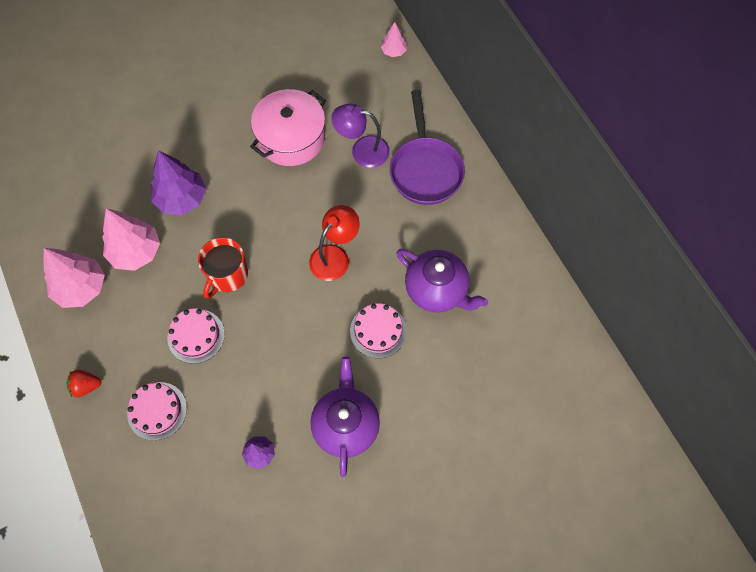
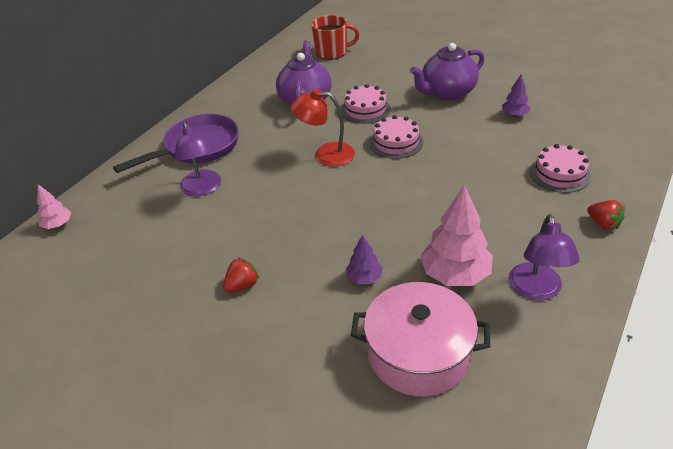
camera: 120 degrees left, 25 degrees down
(81, 288) = (536, 290): pink tree -> purple lamp
(181, 199) = (364, 278): purple tree -> purple tree, size x0.52
(196, 336) = (479, 188): pink cake -> pink cake (396, 142)
(227, 275) = (408, 201): red mug -> red mug (332, 52)
(237, 130) = (242, 285): none -> red strawberry
(291, 138) = (222, 240): pink pot -> pink pot (418, 353)

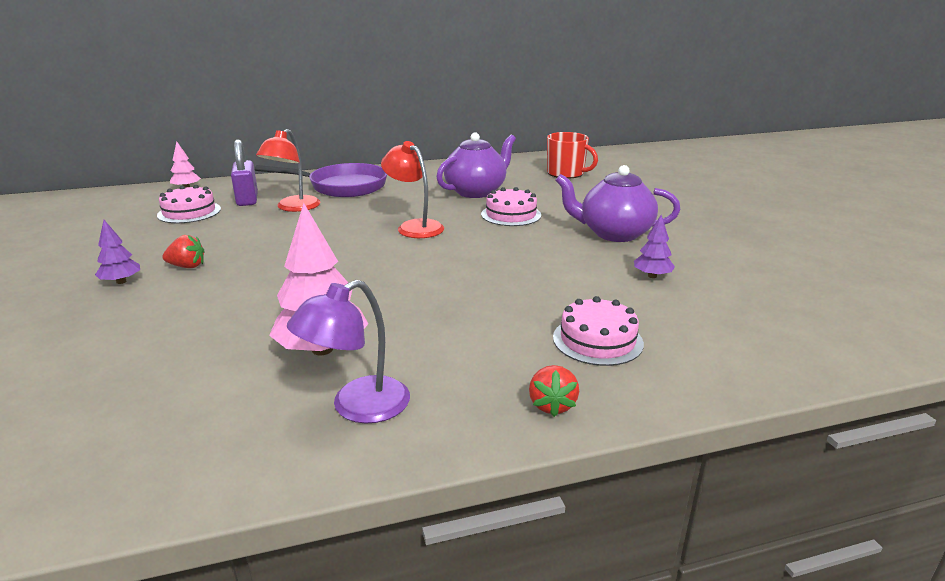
camera: 40 degrees right, 15 degrees down
(145, 203) = (247, 199): none -> purple padlock
(203, 189) = (293, 208): purple lamp -> red lamp
(364, 278) = (259, 308): purple tree -> purple tree (121, 282)
(396, 142) = (487, 244): pink cake -> pink cake (189, 212)
(418, 353) = (172, 378): pink pot -> none

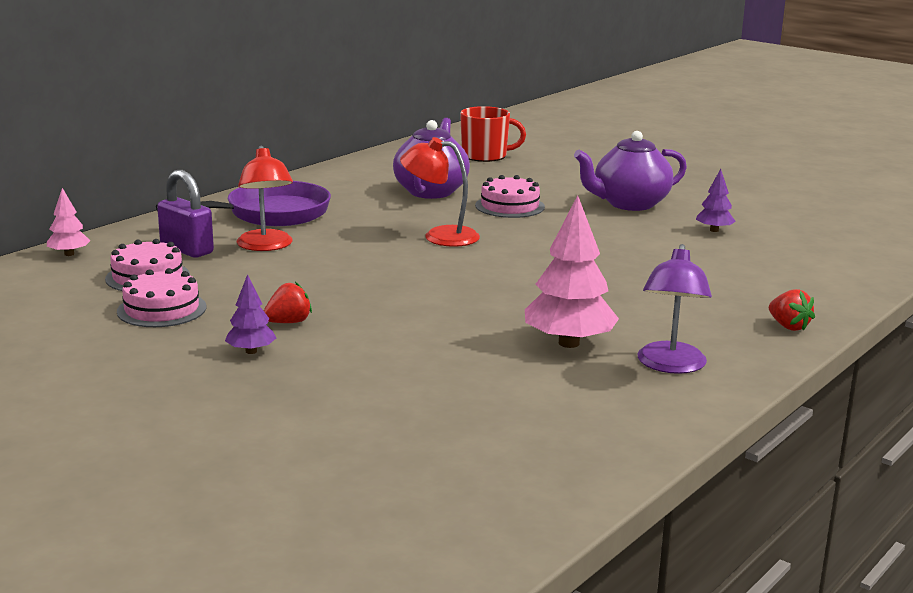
camera: 35 degrees left, 5 degrees down
(597, 340) = (751, 282): pink cake -> pink cake (162, 309)

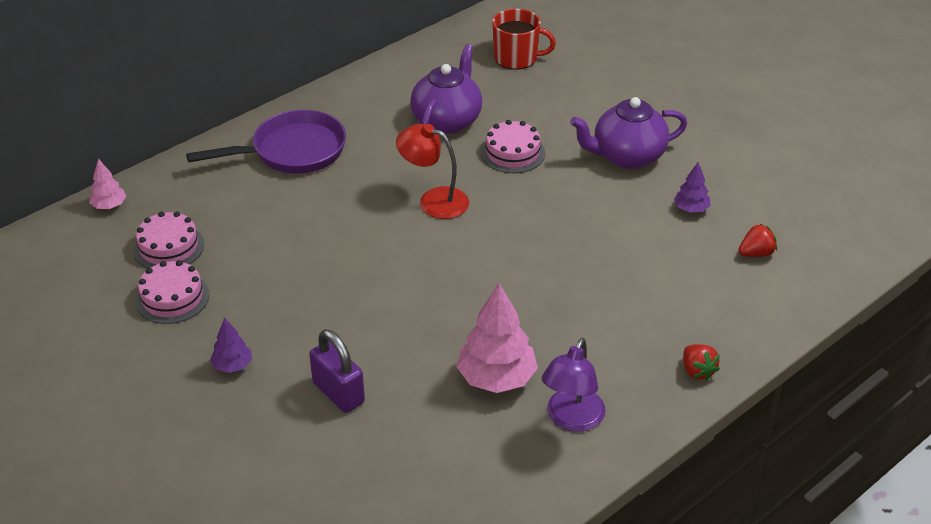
camera: 10 degrees right, 20 degrees up
(187, 249) = (208, 206): purple padlock -> purple padlock (338, 393)
(266, 246) = (277, 205): red lamp -> none
(288, 322) = (271, 326): red strawberry -> red strawberry (756, 253)

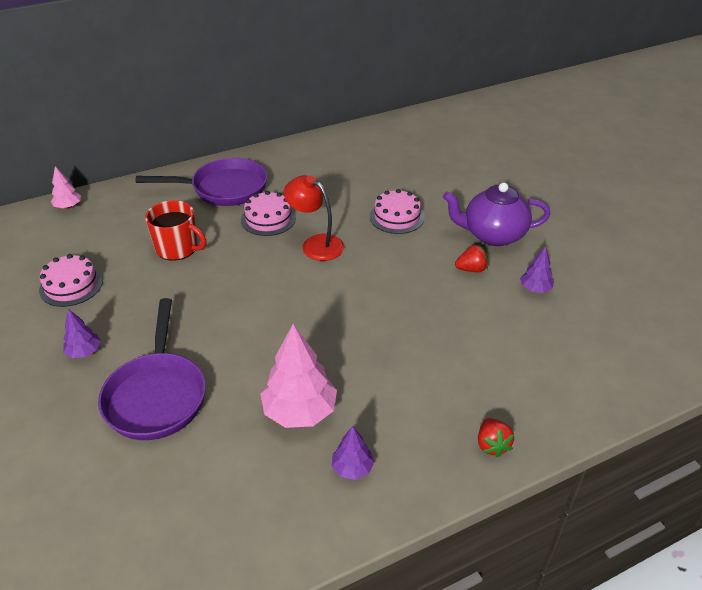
camera: 15 degrees right, 0 degrees up
(168, 247) = (92, 245): pink cake -> pink cake (268, 219)
(338, 393) = (157, 395): purple padlock -> purple pan
(447, 121) = (354, 184): purple teapot -> none
(517, 58) = (430, 146): red mug -> red mug (178, 248)
(571, 419) = (352, 468): purple lamp -> purple tree
(756, 253) = (584, 340): red strawberry -> red strawberry (471, 269)

